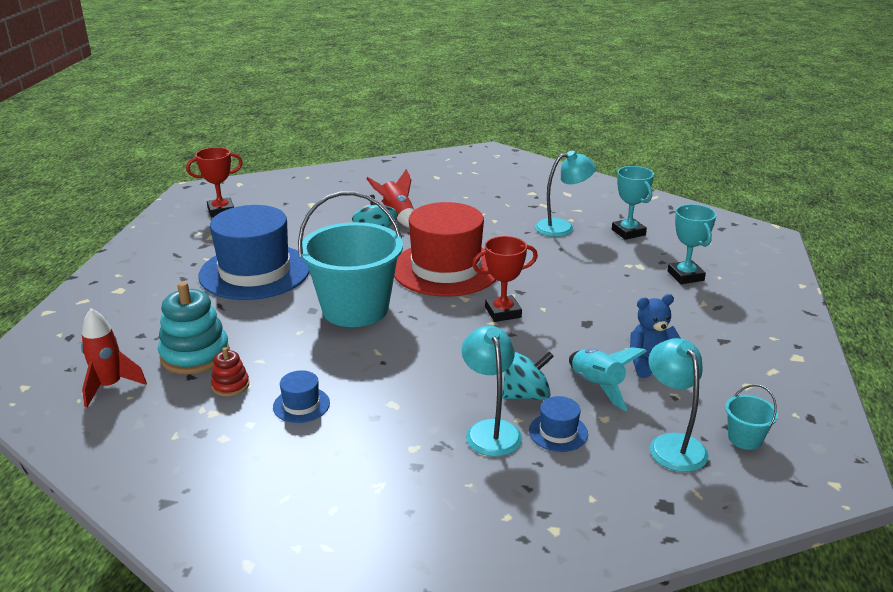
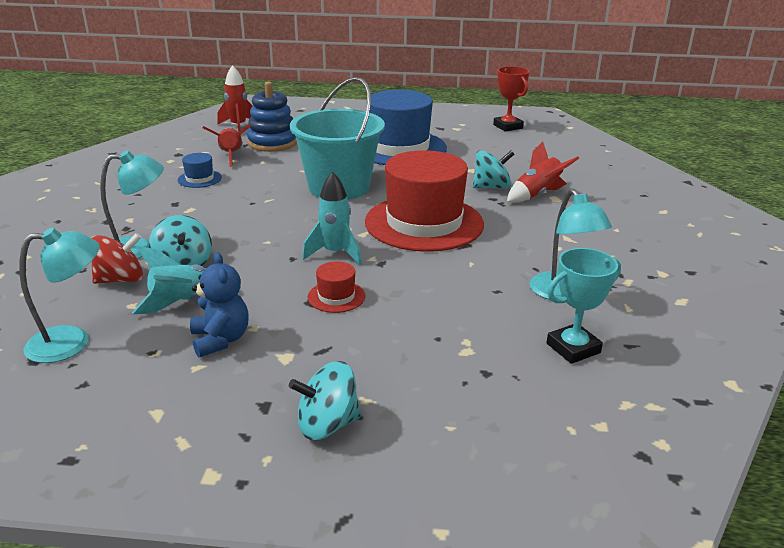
camera: 85 degrees right, 0 degrees up
(195, 355) = (272, 143): turquoise stacking toy -> blue stacking toy
(230, 385) = (231, 156): red stacking toy -> red rocket
(503, 312) = (335, 253): red trophy -> turquoise rocket
(558, 432) = (121, 279): blue hat -> red spinning top
(576, 312) = (336, 296): none -> red hat
(685, 276) = (445, 391): turquoise trophy -> none
(733, 317) = (327, 424): none -> turquoise spinning top
(745, 438) = (56, 394): turquoise bucket -> none

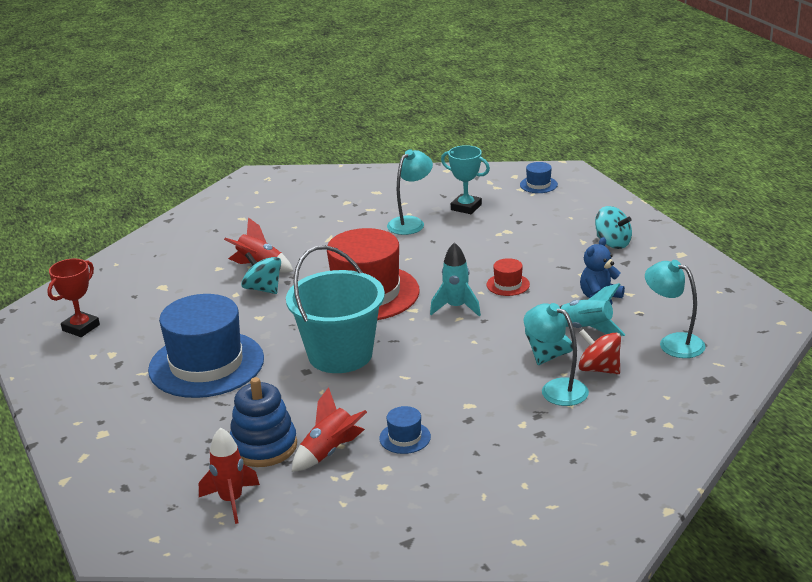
camera: 120 degrees left, 0 degrees up
(604, 453) = (538, 185): none -> blue hat

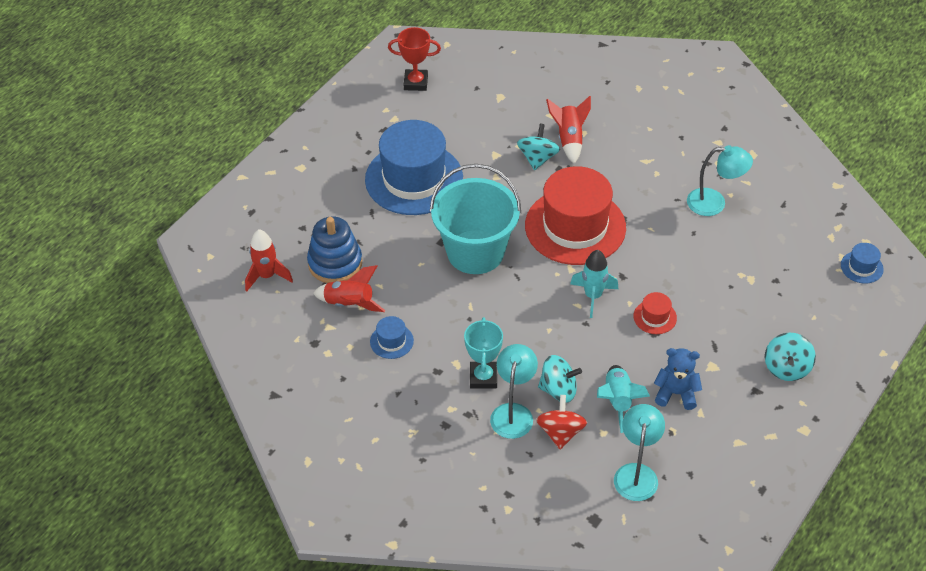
camera: 60 degrees right, 20 degrees up
(466, 207) = (773, 230): turquoise trophy -> turquoise trophy (483, 377)

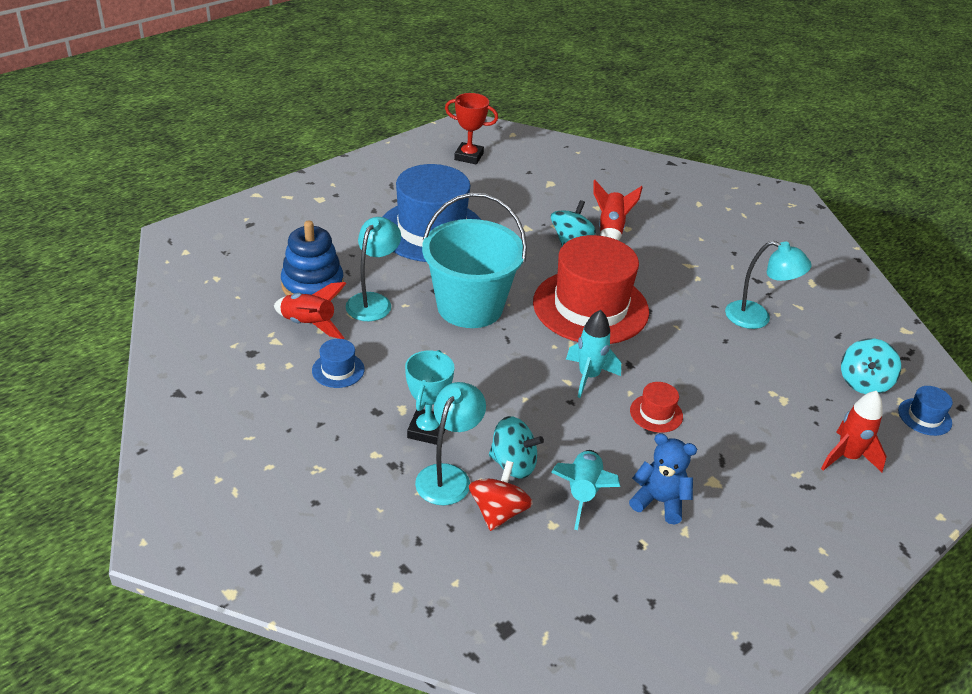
camera: 10 degrees right, 10 degrees down
(267, 276) = (234, 281): red rocket -> red rocket (847, 457)
(636, 473) = (580, 584): turquoise lamp -> turquoise lamp (373, 301)
(786, 368) = (809, 505): turquoise spinning top -> turquoise spinning top (863, 382)

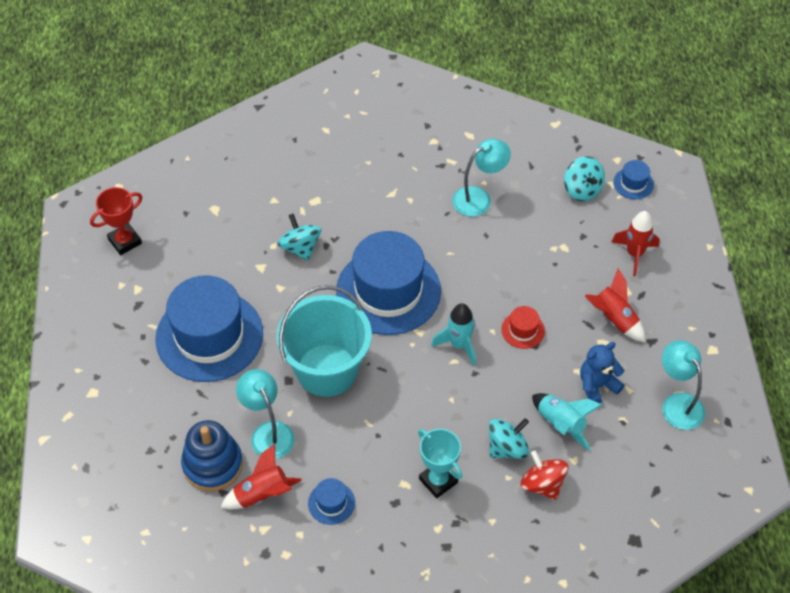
camera: 50 degrees left, 15 degrees up
(448, 476) = (490, 494): turquoise lamp -> turquoise lamp (677, 403)
(590, 307) = (388, 291): red hat -> blue hat
(610, 231) = (311, 213): red rocket -> red rocket (614, 319)

